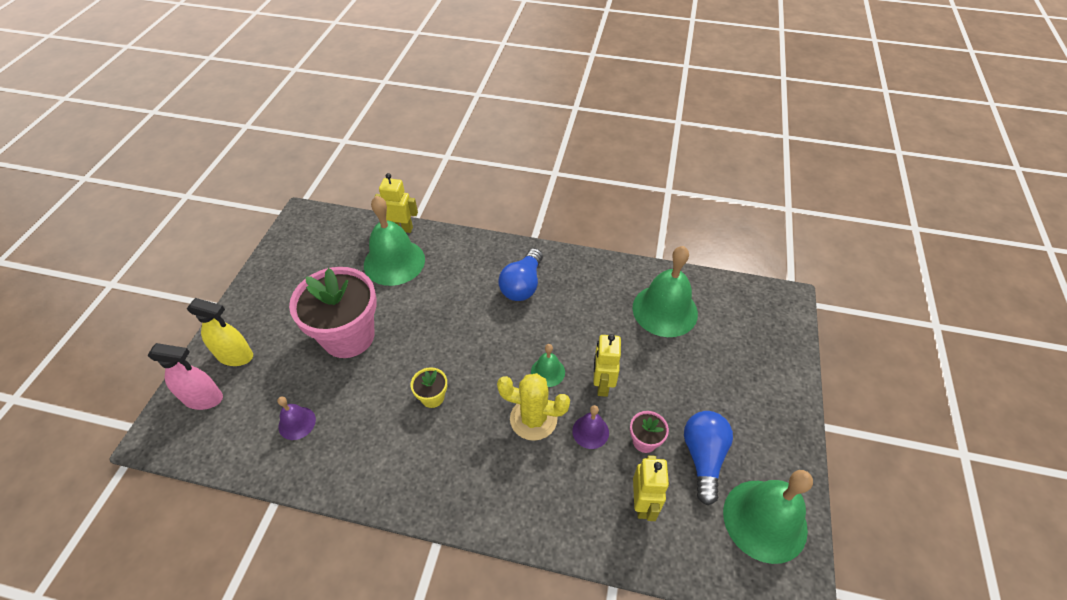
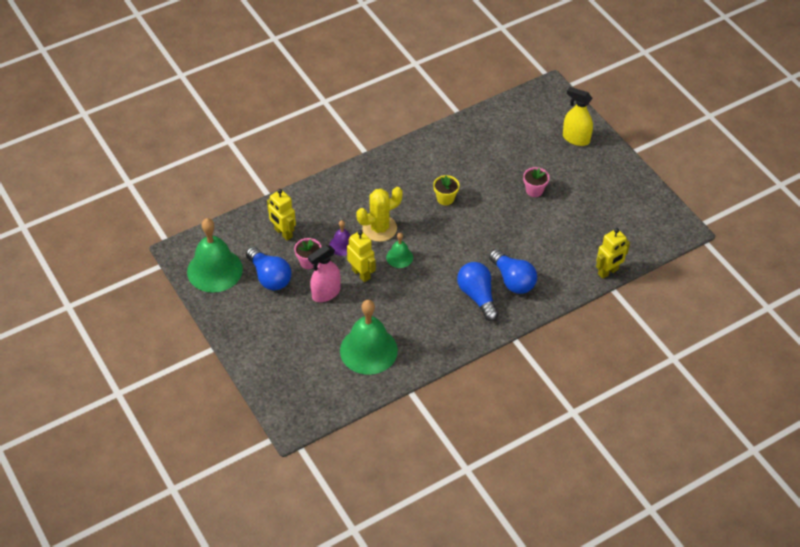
camera: 135 degrees right, 0 degrees up
(203, 398) = (557, 114): pink spray bottle -> pink spray bottle (326, 293)
(235, 356) = (576, 138): yellow spray bottle -> yellow spray bottle turned 60 degrees clockwise
(297, 423) = (495, 139): purple bell -> none
(348, 336) = (534, 190): pink flower pot -> pink flower pot, size x0.43
(394, 262) = (576, 248): green bell -> none
(478, 276) = (512, 280): none -> blue light bulb

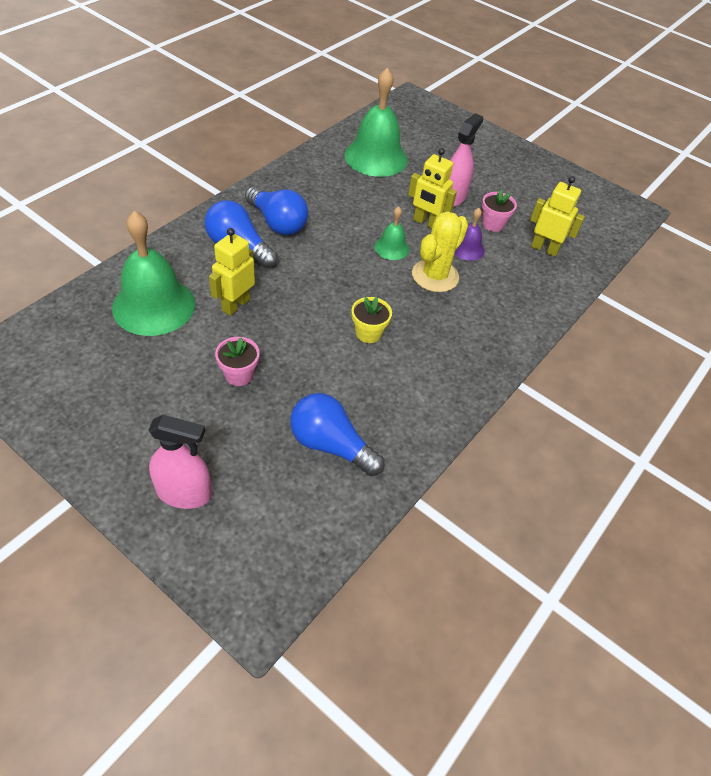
camera: 155 degrees right, 0 degrees up
(214, 270) = (584, 199): green bell -> green bell (154, 305)
(269, 277) = (523, 203): blue light bulb -> blue light bulb (331, 445)
(576, 138) = (184, 493): yellow spray bottle -> pink spray bottle
(608, 272) = (108, 279): yellow robot -> yellow robot (235, 305)

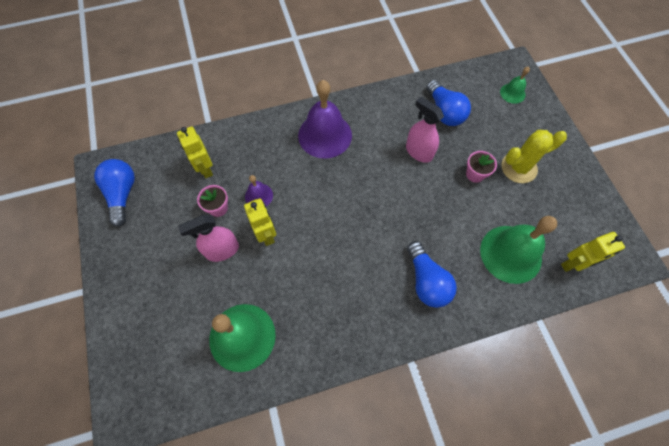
camera: 140 degrees left, 15 degrees up
(184, 493) = (531, 123): pink spray bottle -> pink spray bottle (418, 152)
(235, 305) = (454, 227): yellow robot -> yellow robot (573, 264)
(277, 223) = (382, 293): blue light bulb -> blue light bulb (122, 194)
(368, 333) = (379, 164): yellow flower pot -> none
(391, 248) = (312, 223): green bell -> green bell (512, 93)
(435, 276) = (302, 184): yellow cactus -> yellow cactus (519, 168)
(461, 336) = (325, 135): none -> purple bell

